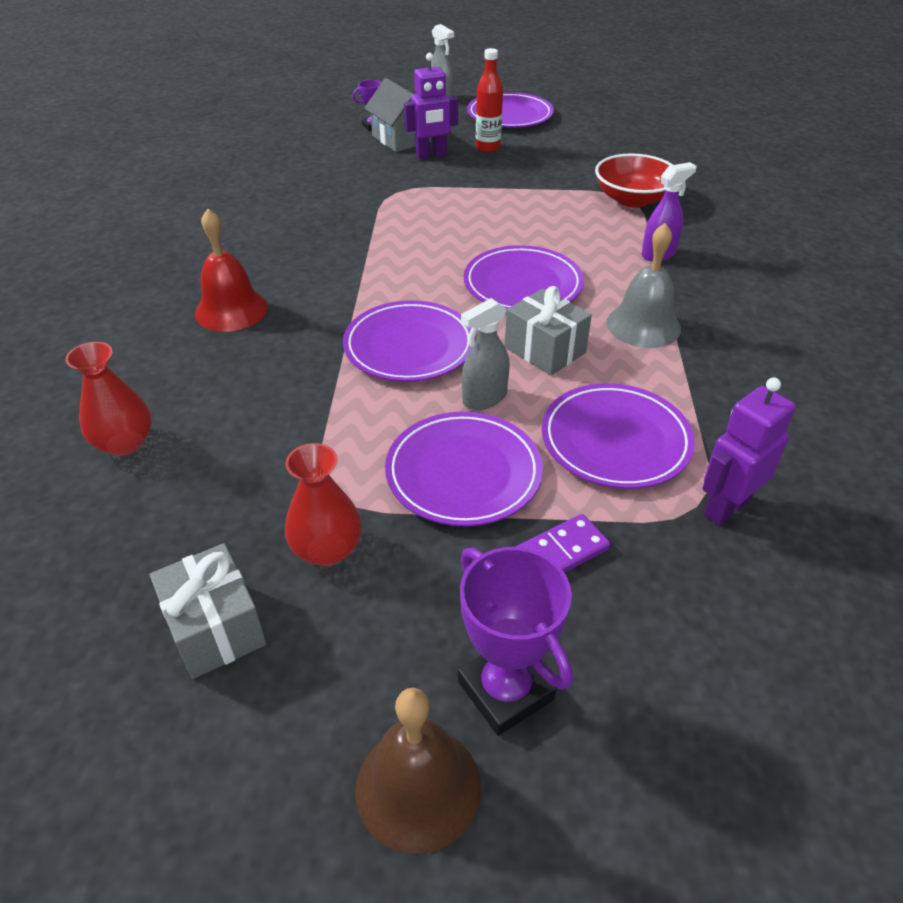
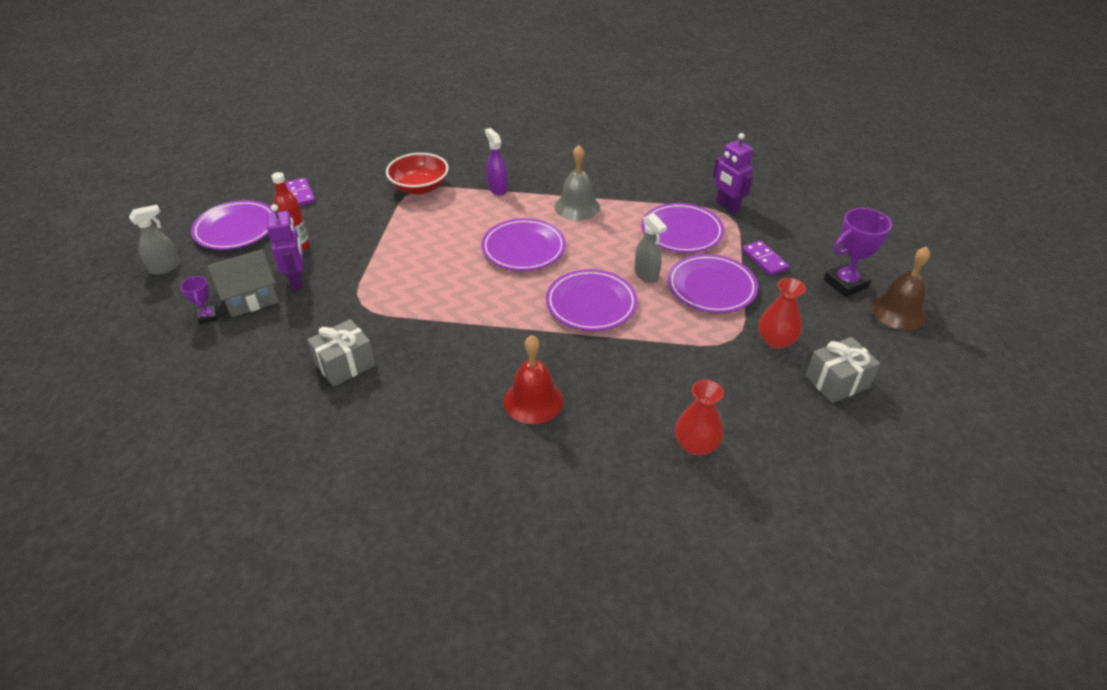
camera: 85 degrees left, 0 degrees up
(545, 350) = (599, 246): grey gift -> grey gift (345, 364)
(584, 135) = (300, 194): none -> purple domino

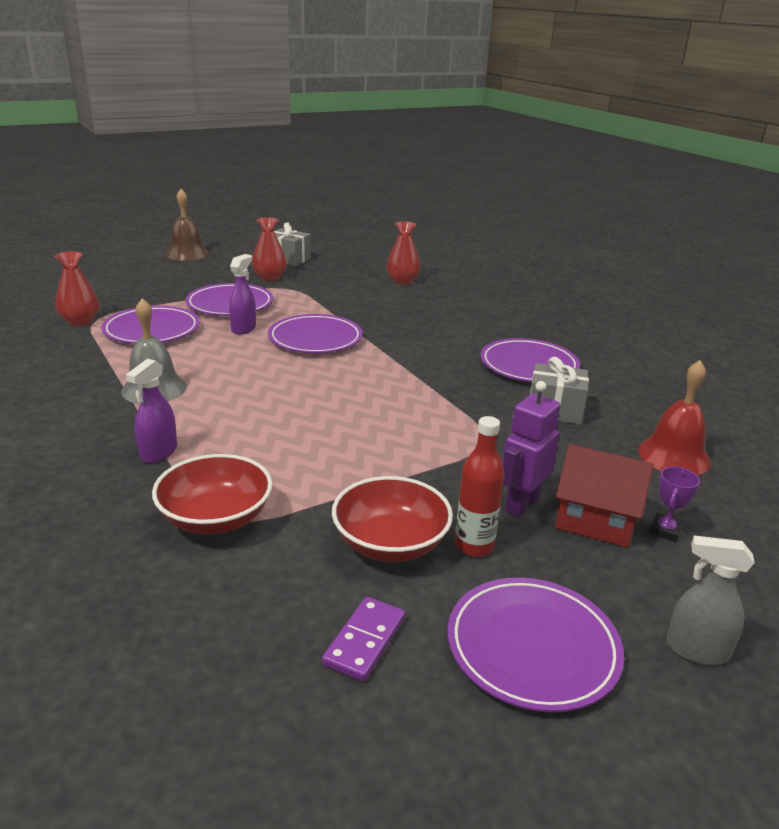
camera: 130 degrees left, 15 degrees down
(250, 298) = (596, 520): grey house -> red house
(335, 224) = (390, 543): none -> red bowl
(523, 248) = (272, 391): purple plate -> purple plate (528, 365)
(533, 400) = (451, 328): red bell -> red bell (673, 456)
(646, 275) = (243, 329): grey spray bottle -> purple spray bottle
(727, 206) = (80, 321): purple robot -> red vase
(764, 260) = (165, 294): purple domino -> none
(846, 283) = (169, 269): purple trophy -> none

